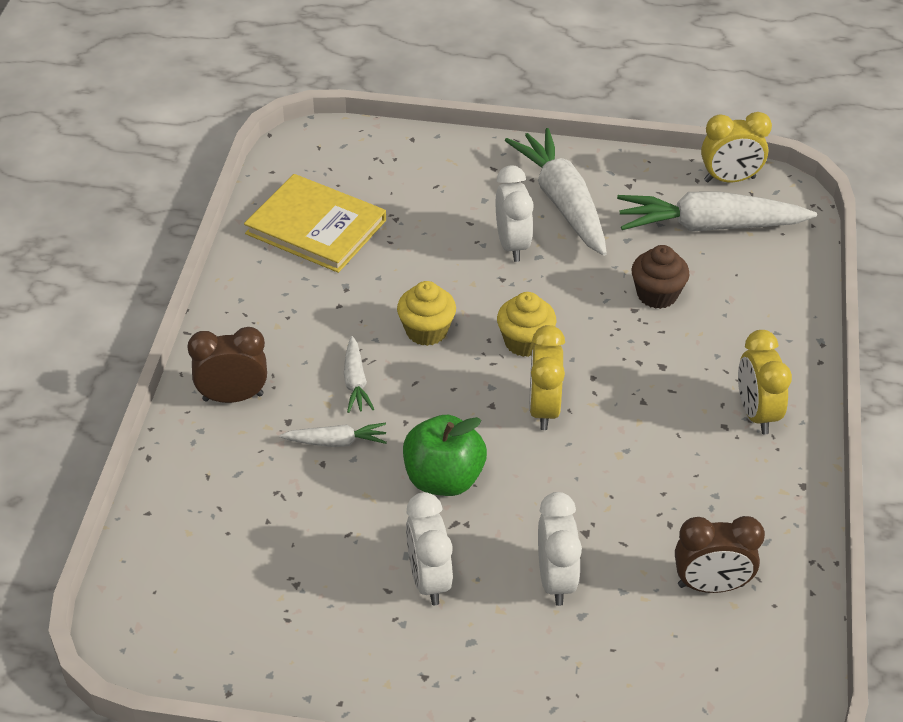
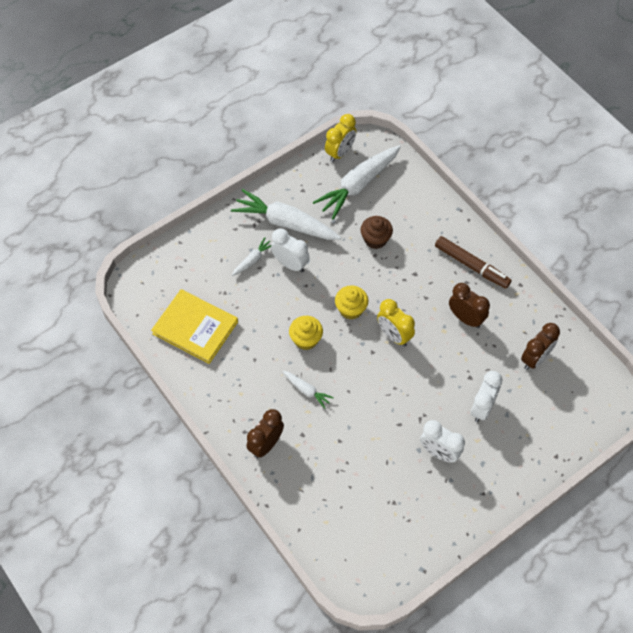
camera: 45 degrees left, 15 degrees up
(316, 227) = (195, 328): yellow book -> yellow book turned 45 degrees clockwise
(336, 442) = (333, 426): white carrot -> white carrot (252, 260)
(443, 479) = (393, 403): green apple -> none
(556, 580) = (482, 408): white clock -> white clock turned 75 degrees clockwise
(669, 464) = (466, 318): none -> brown clock
(756, 413) = (471, 266): yellow clock -> brown marker

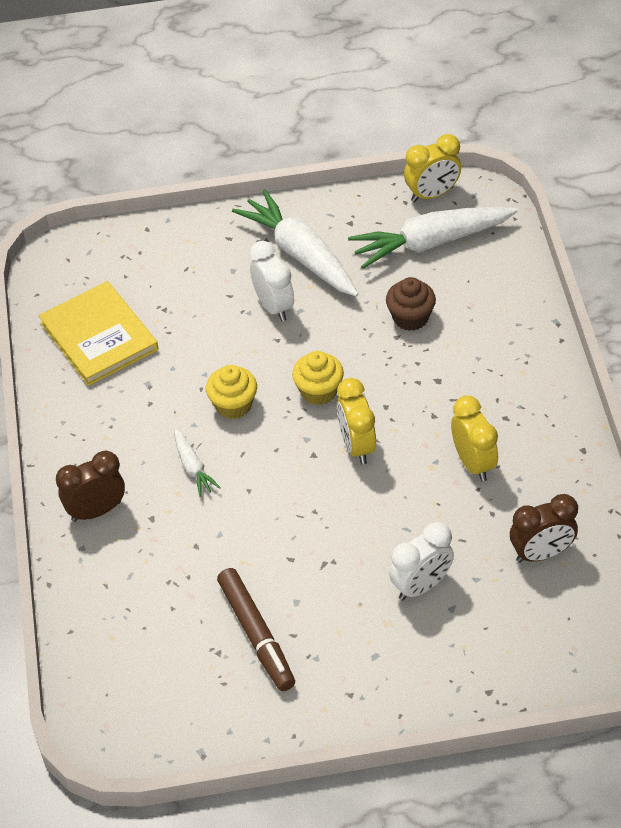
camera: 30 degrees right, 10 degrees down
(252, 260) = (226, 283): white carrot -> none
(439, 452) = (322, 616): white clock -> none
(466, 318) = (473, 463): brown clock -> yellow clock
(471, 266) = (526, 400): brown marker -> brown marker (256, 635)

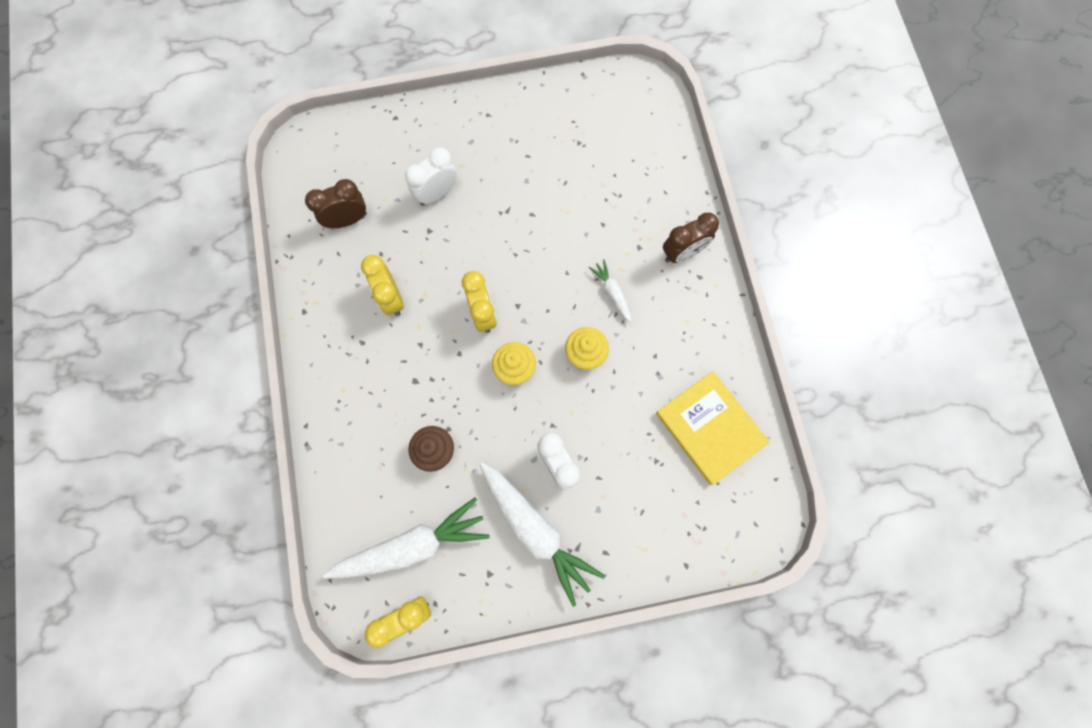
camera: 175 degrees right, 25 degrees up
(256, 635) = (553, 155): brown marker -> none

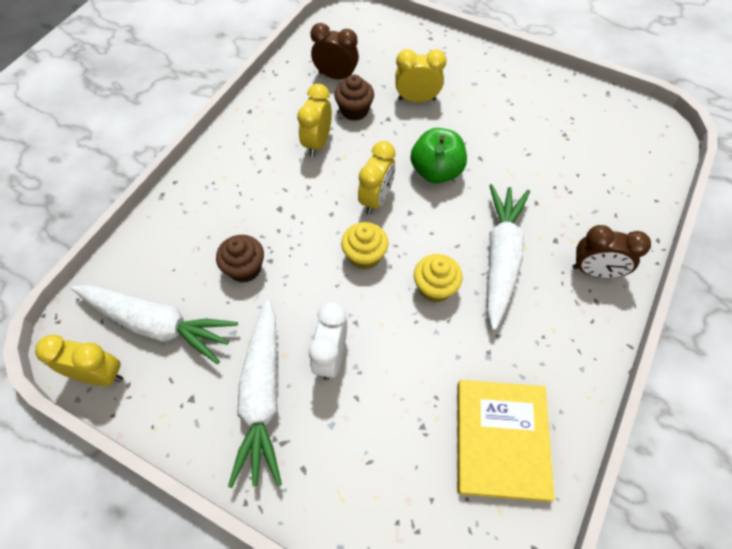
camera: 40 degrees right, 15 degrees down
(394, 243) = (354, 110): none -> brown cupcake
(437, 193) = (417, 99): white clock -> yellow clock
(508, 253) = (436, 171): none -> green apple
(612, 293) = (500, 258): white carrot -> white carrot, size x2.11

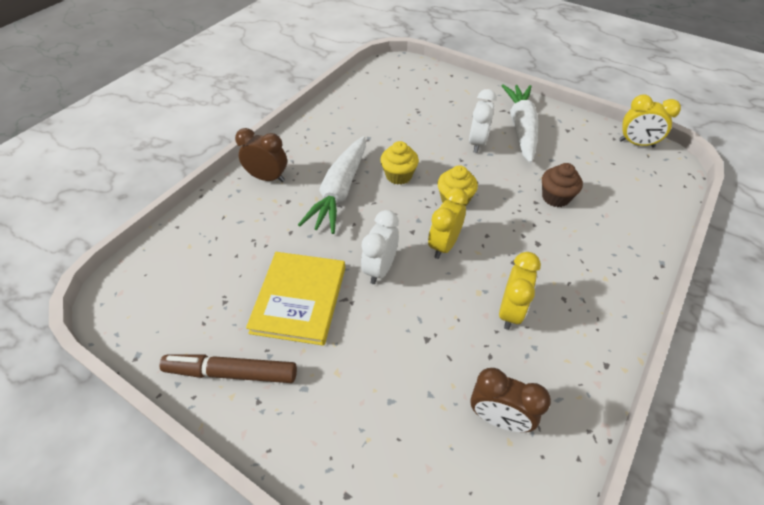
camera: 175 degrees left, 10 degrees down
(157, 324) = (611, 167): white carrot -> none
(354, 110) = (469, 354): brown cupcake -> none
(417, 99) = (387, 366): yellow clock -> none
(436, 171) = (380, 268): green apple -> white clock
(501, 439) = (372, 104): yellow book -> yellow book (299, 299)
(531, 88) = (231, 372): none -> brown marker

